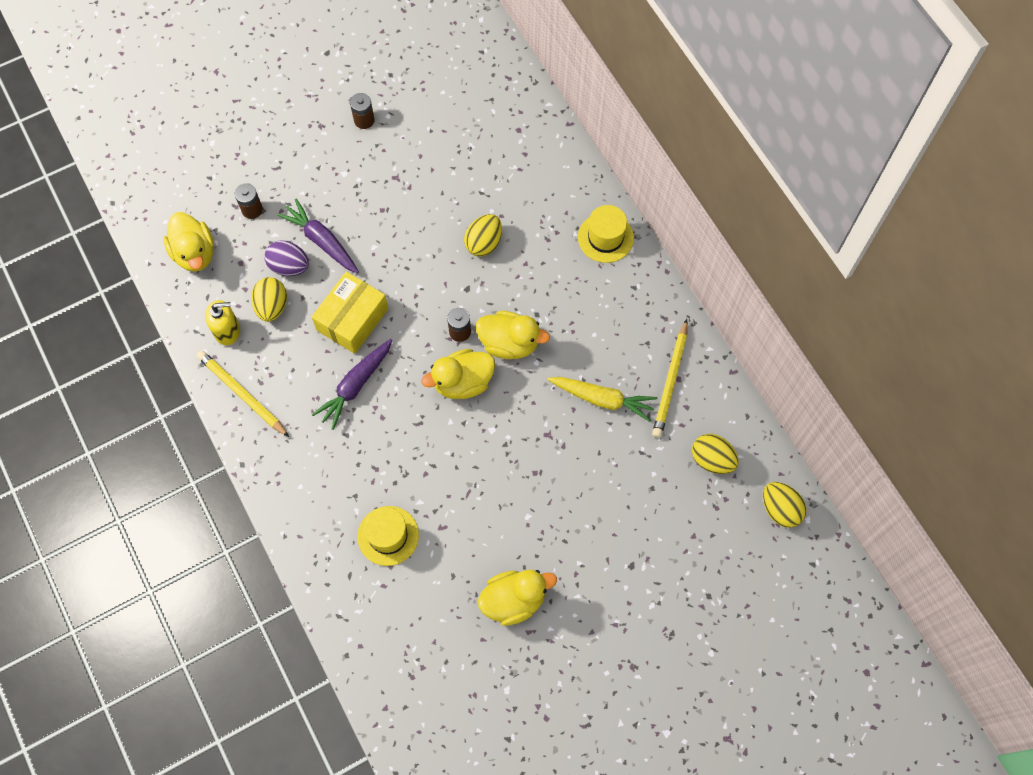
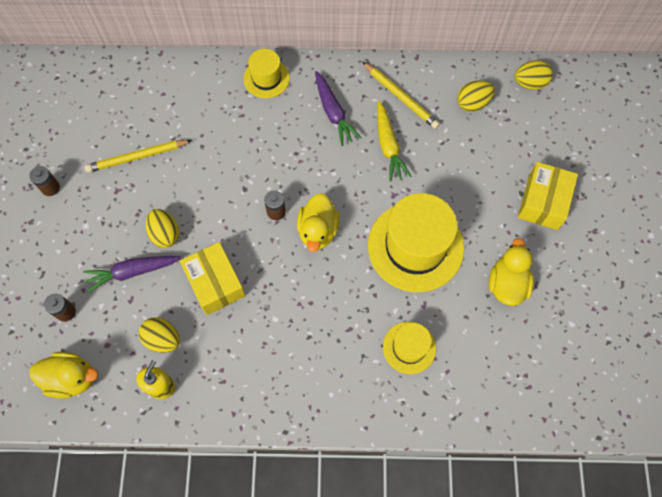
camera: 60 degrees left, 0 degrees up
(242, 394) = (224, 401): yellow pencil -> yellow pencil (137, 157)
(289, 266) = (137, 308): purple egg -> none
(355, 386) = (272, 309): purple carrot -> purple carrot (333, 113)
(484, 243) = (215, 158): yellow egg -> yellow egg (165, 234)
(502, 486) = (415, 246): none -> yellow hat
(509, 343) = (307, 183): yellow duck -> none
(602, 399) = (388, 146): yellow carrot -> yellow carrot turned 120 degrees clockwise
(635, 594) = (543, 202): none -> yellow box

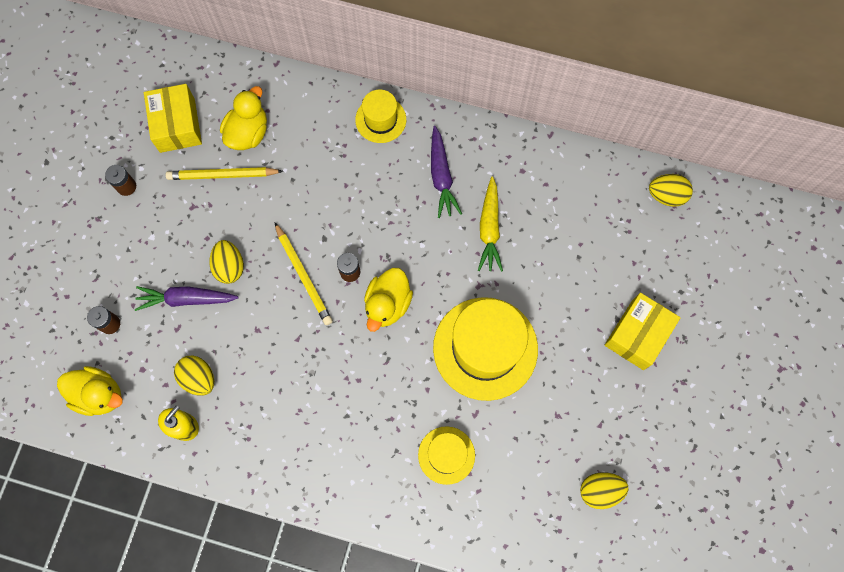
camera: 15 degrees right, 5 degrees up
(215, 283) = (267, 333): yellow box -> yellow box (177, 125)
(401, 97) = (519, 177): yellow pencil -> yellow pencil (303, 276)
(472, 103) = (595, 203): yellow egg -> yellow egg (600, 490)
(507, 284) = (570, 414): yellow duck -> yellow duck (248, 133)

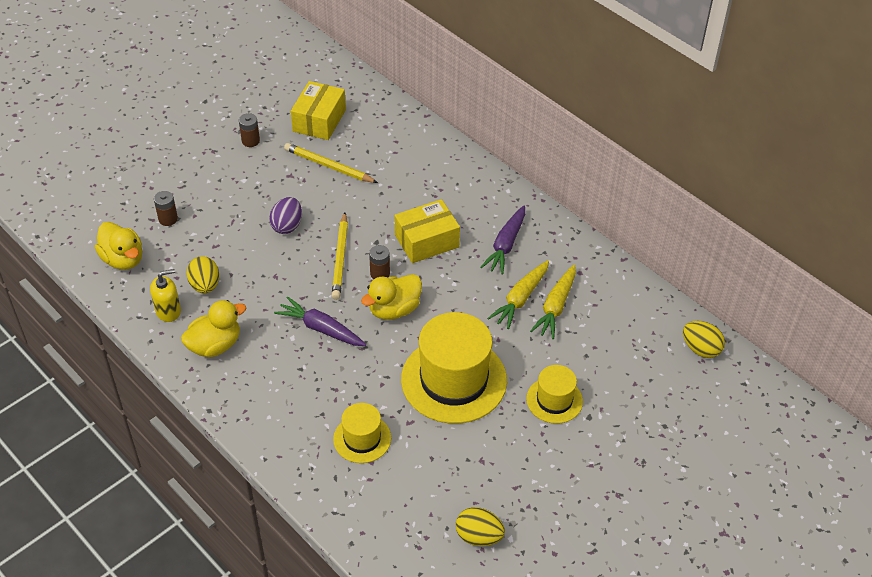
camera: 30 degrees right, 25 degrees down
(186, 299) = (237, 231): purple carrot -> purple carrot (321, 329)
(230, 267) = (287, 226): yellow egg -> purple egg
(248, 133) = (370, 149): yellow duck -> yellow duck (215, 345)
(380, 119) = (483, 186): yellow hat -> yellow hat (554, 400)
(524, 220) = (555, 307): none -> yellow carrot
(637, 335) = (599, 437): yellow box -> yellow box (427, 241)

